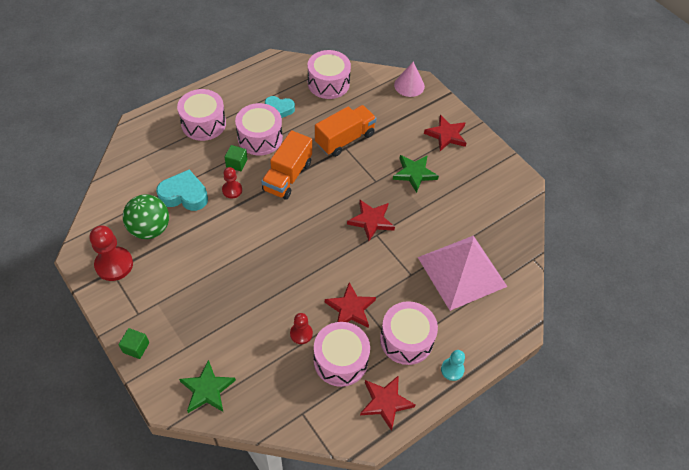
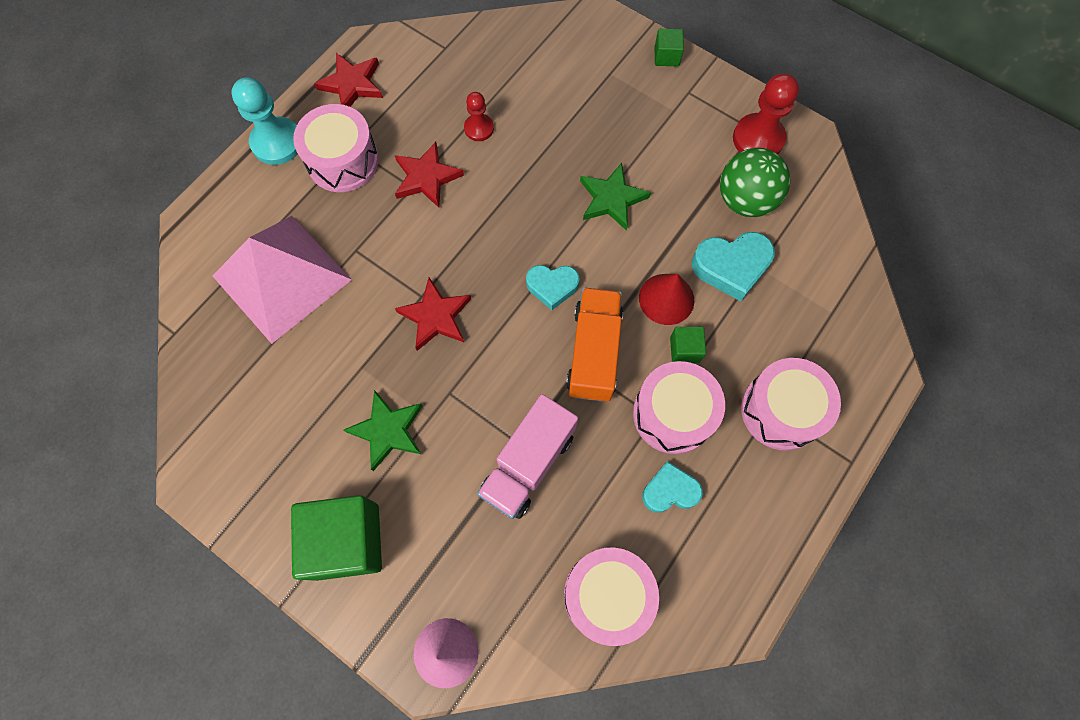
camera: 165 degrees right, 15 degrees up
(207, 389) = (561, 39): green star -> green star (612, 199)
(232, 190) = (666, 299): red pawn -> red cone
(295, 216) = (552, 287): none -> turquoise heart
(340, 360) = (419, 113): pink drum -> none
(345, 139) = (528, 463): orange truck -> pink truck
(446, 135) = (347, 541): red star -> green cube
(452, 369) = (277, 142): turquoise pawn -> turquoise pawn, size x1.71

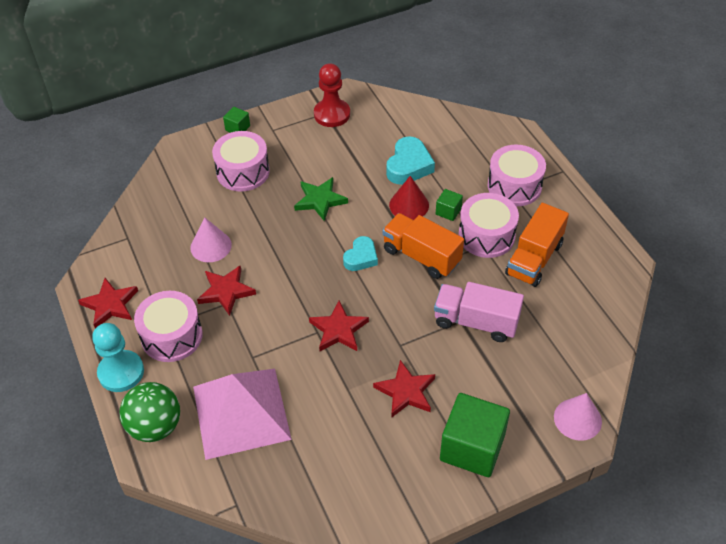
camera: 60 degrees left, 20 degrees down
(388, 430) = (406, 391): green star -> red star
(479, 128) = (211, 246): red pawn -> pink cone
(528, 463) = (476, 322): pink truck -> pink truck turned 135 degrees clockwise
(607, 595) = (582, 318): pink drum -> pink drum (243, 172)
(670, 490) = (534, 259): turquoise heart -> orange truck
(745, 200) = (369, 139): green ball -> green ball (155, 426)

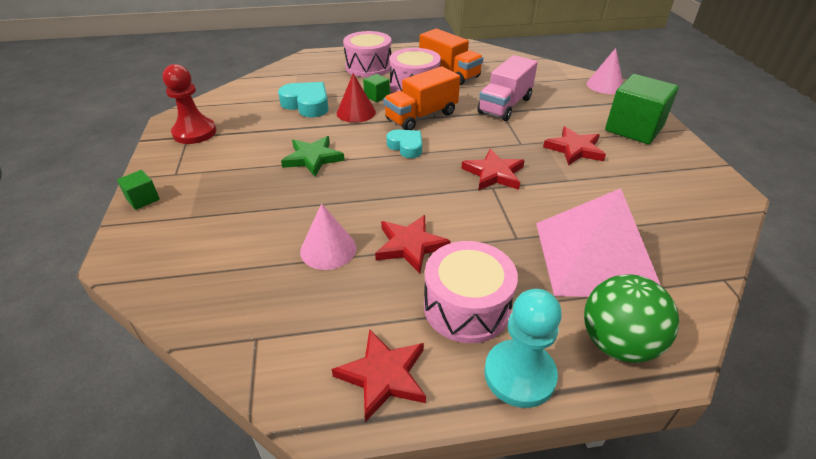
camera: 75 degrees left, 10 degrees down
(243, 172) = (222, 205): pink drum -> none

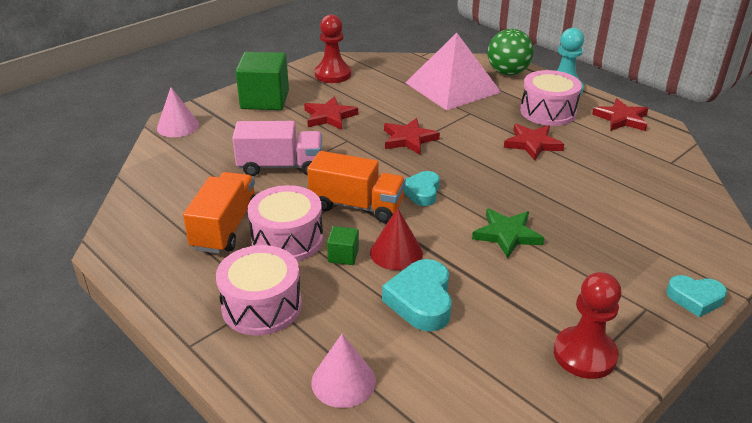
camera: 125 degrees left, 5 degrees down
(143, 199) = (695, 299): green cube -> turquoise heart
(328, 249) = (583, 171): pink cone -> pink cone (343, 381)
(681, 183) = (333, 74): none -> red pawn

